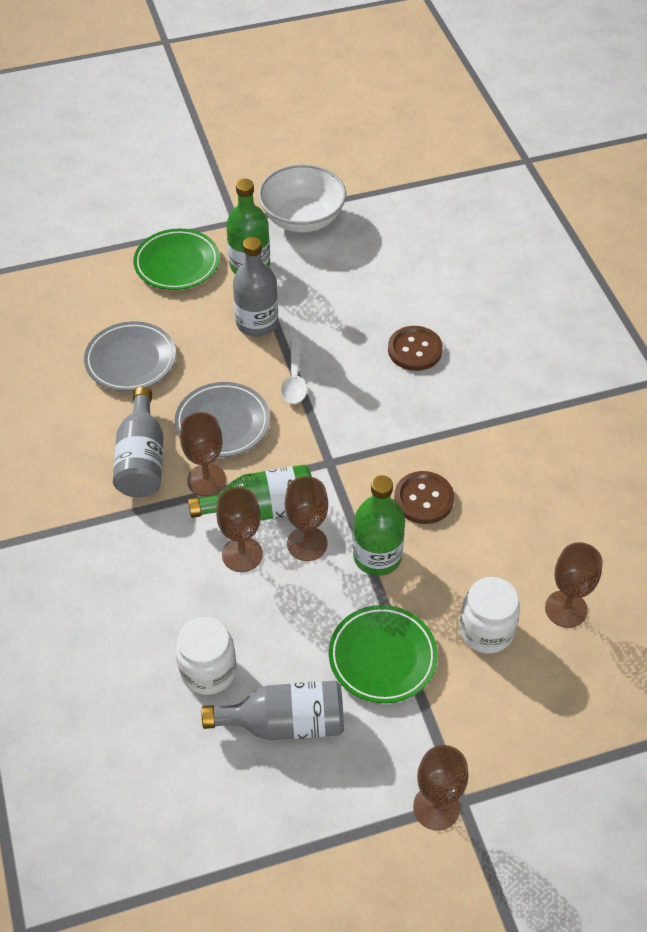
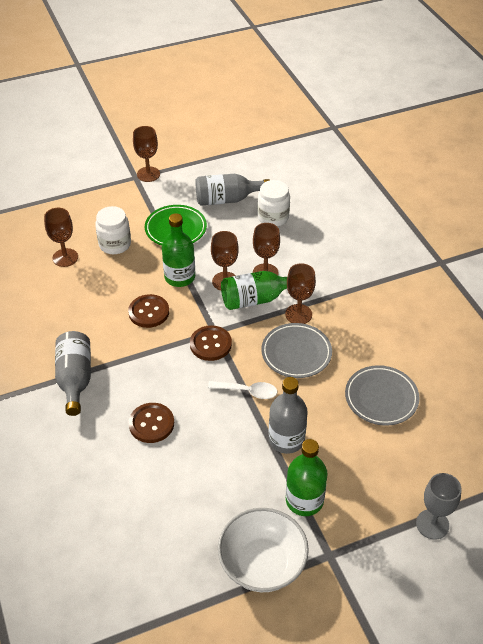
camera: 175 degrees right, 5 degrees down
(124, 238) = (432, 524): none -> grey goblet
(142, 459) = (347, 324): grey bottle -> grey bottle (75, 379)
(177, 263) = (372, 497): green plate -> none
(294, 379) = (247, 391): white spoon -> white spoon turned 105 degrees clockwise
(336, 444) = (210, 344): none -> brown button

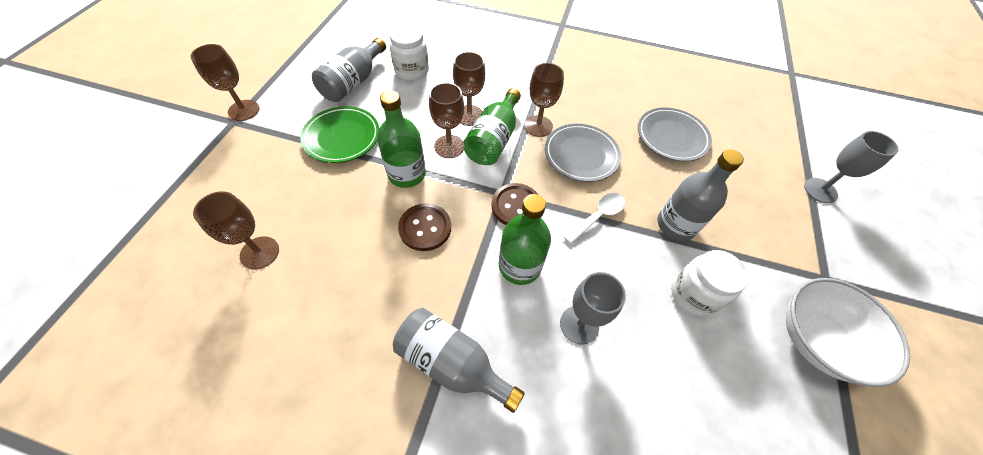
camera: 55 degrees left, 10 degrees up
(115, 244) = (299, 196): white jar -> white jar (693, 294)
(151, 424) = (579, 324): brown button -> grey goblet
(304, 500) = (754, 257): green bottle -> green bottle (519, 266)

